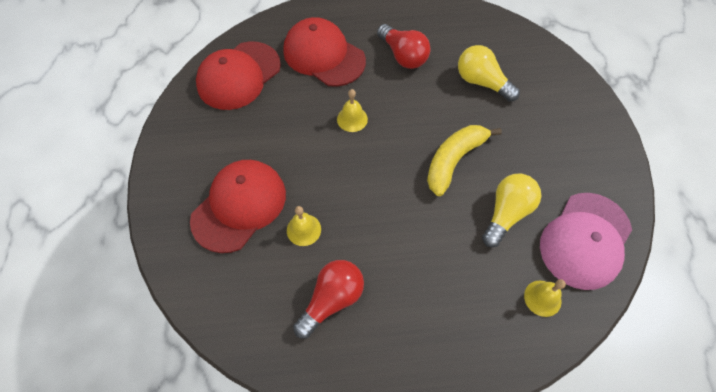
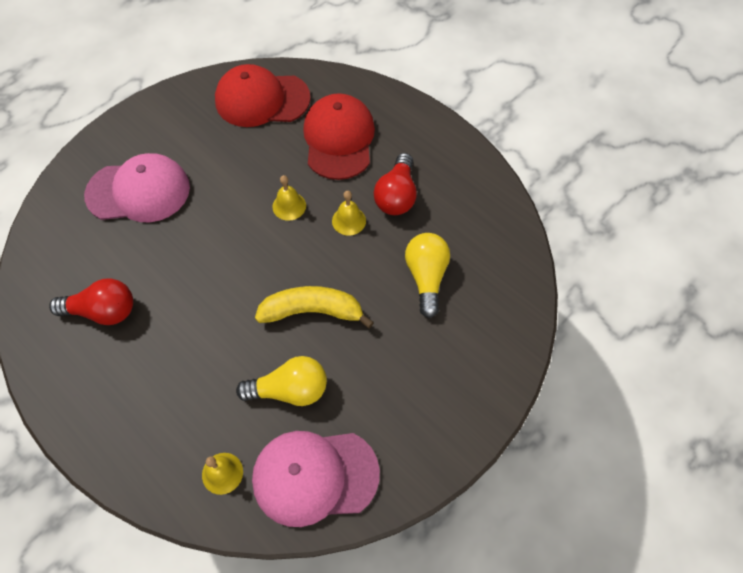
camera: 50 degrees right, 0 degrees up
(239, 206) = (138, 191): red cap -> pink cap
(303, 229) = (151, 248): yellow bell -> yellow bell (349, 220)

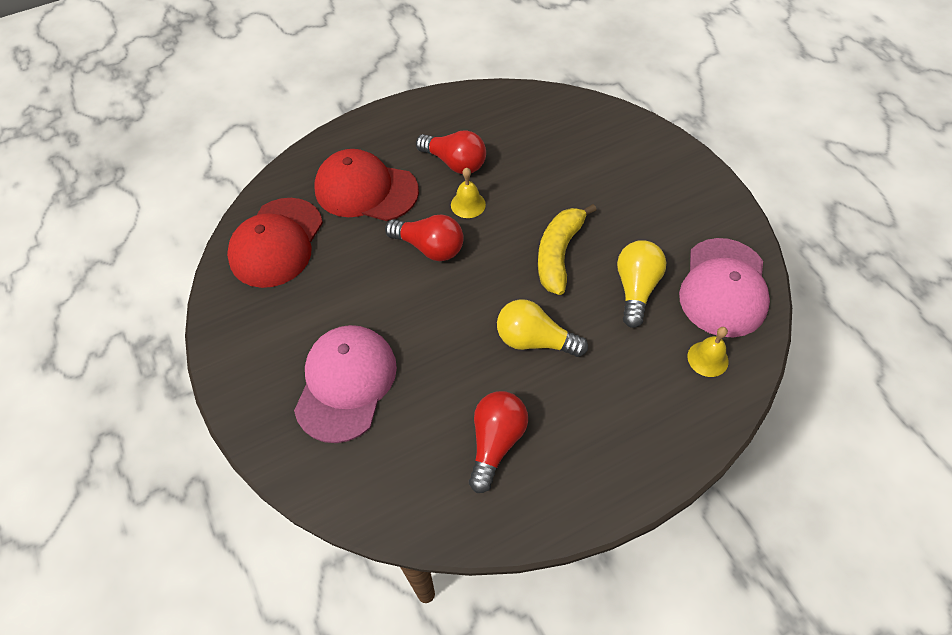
camera: 70 degrees left, 5 degrees down
(289, 206) = (430, 247): yellow bell -> red light bulb
(426, 277) = (551, 164): yellow light bulb -> yellow light bulb (534, 340)

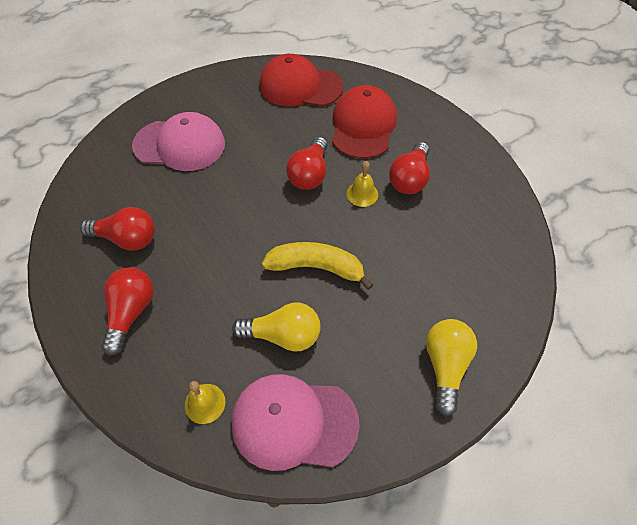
camera: 80 degrees right, 0 degrees up
(534, 340) = (221, 256): yellow light bulb -> yellow light bulb (445, 366)
(602, 432) = (131, 312): none -> red light bulb

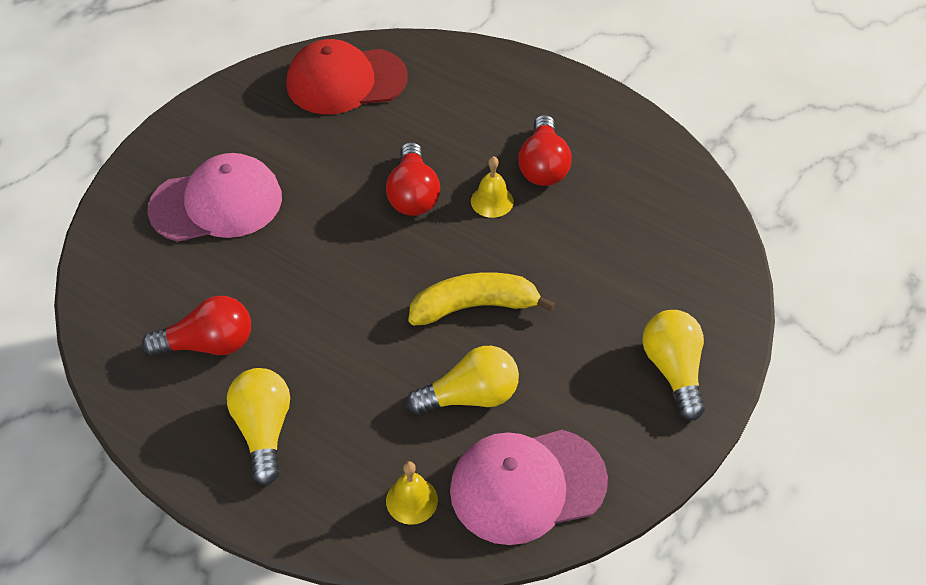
camera: 20 degrees left, 5 degrees down
(131, 312) = (264, 430): red light bulb -> yellow light bulb
(363, 126) = (455, 113): red cap -> none

